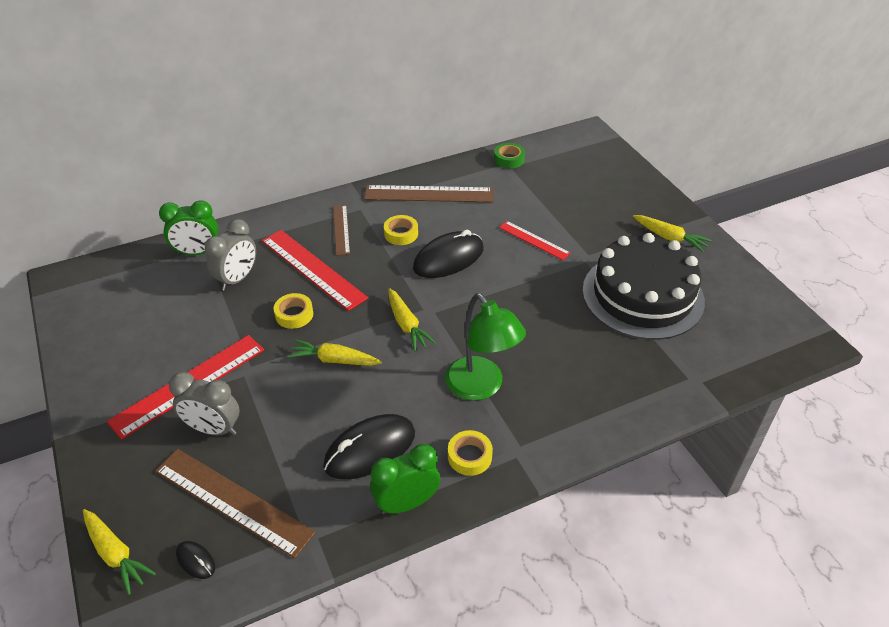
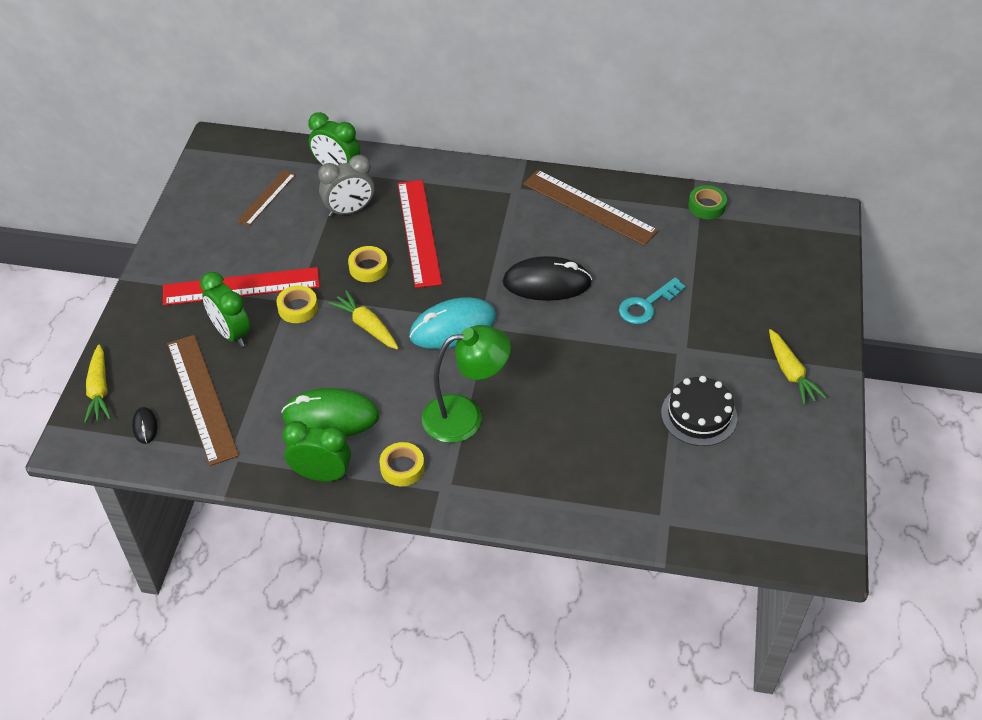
camera: 35 degrees right, 5 degrees up
(213, 429) = (231, 333): grey clock -> green clock
(341, 229) = (476, 205): brown ruler -> brown ruler (267, 198)
(370, 449) = (330, 416): black mouse -> green mouse
(401, 234) = (526, 236): yellow tape -> yellow tape (298, 308)
(407, 325) = (453, 327): yellow carrot -> turquoise mouse
(481, 387) = (465, 416): green lamp -> green lamp turned 105 degrees counterclockwise
(534, 240) = (646, 305): red ruler -> turquoise key
(642, 295) = (699, 415): black cake -> black cake, size x0.55

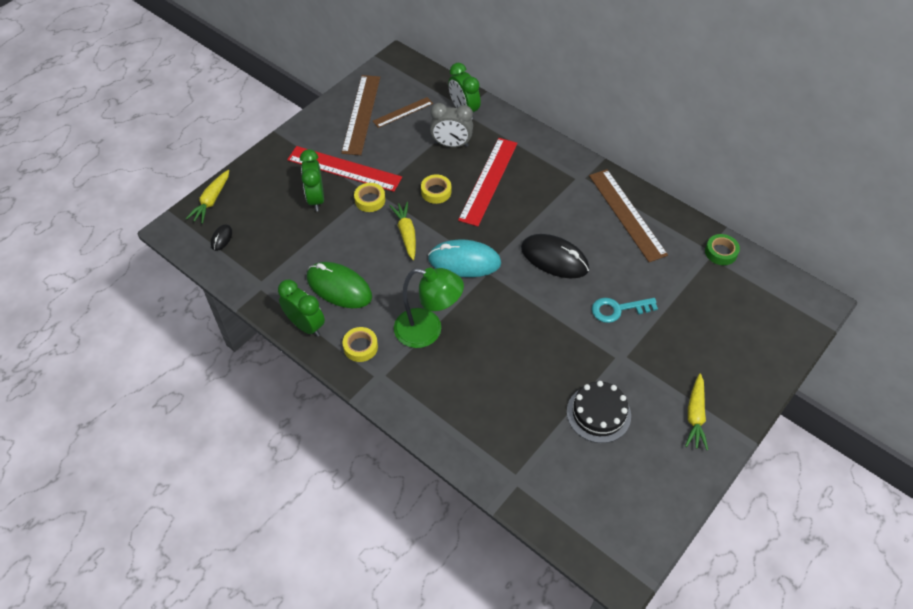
camera: 30 degrees right, 5 degrees up
(201, 398) = (268, 235): brown ruler -> brown ruler (361, 114)

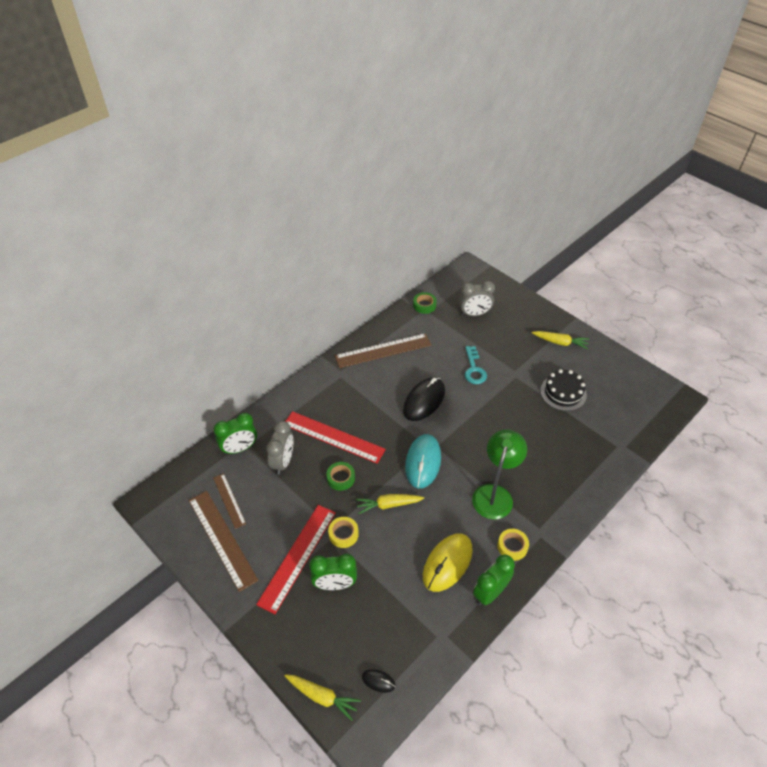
camera: 85 degrees left, 5 degrees down
(339, 287) = (447, 563): green mouse -> yellow mouse
(361, 114) = (222, 539): brown ruler -> brown ruler turned 45 degrees clockwise
(436, 192) = (341, 478): yellow tape -> green tape
(722, 309) = (474, 314): none -> grey clock

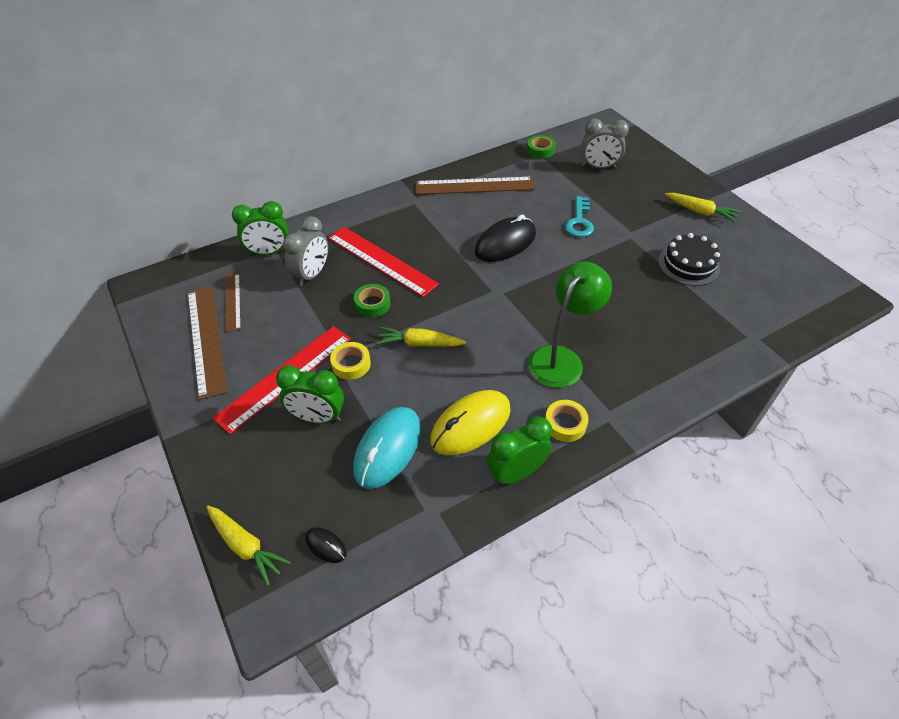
camera: 15 degrees right, 0 degrees up
(423, 462) = (480, 306): turquoise mouse -> turquoise mouse (388, 449)

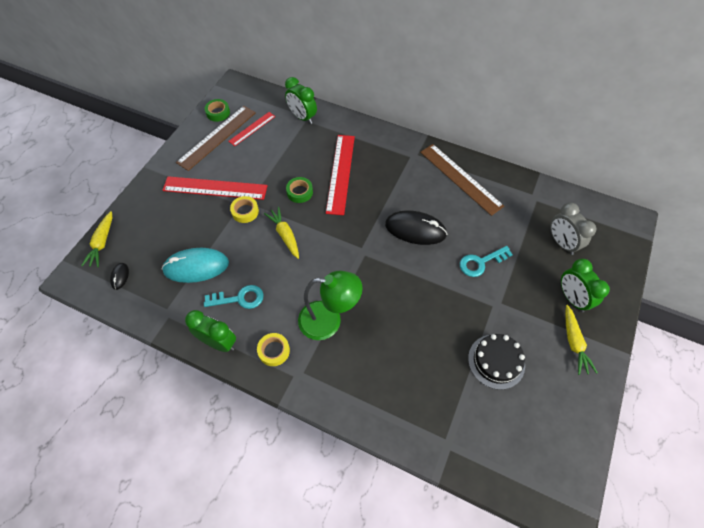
camera: 55 degrees right, 10 degrees up
(233, 301) = (252, 128): brown ruler -> red ruler
(312, 275) = (301, 148): grey clock -> none
(317, 417) = (197, 220): green clock -> green clock (571, 298)
(470, 425) = (239, 298): yellow mouse -> turquoise key
(540, 150) = (543, 194): green tape -> green tape (218, 113)

